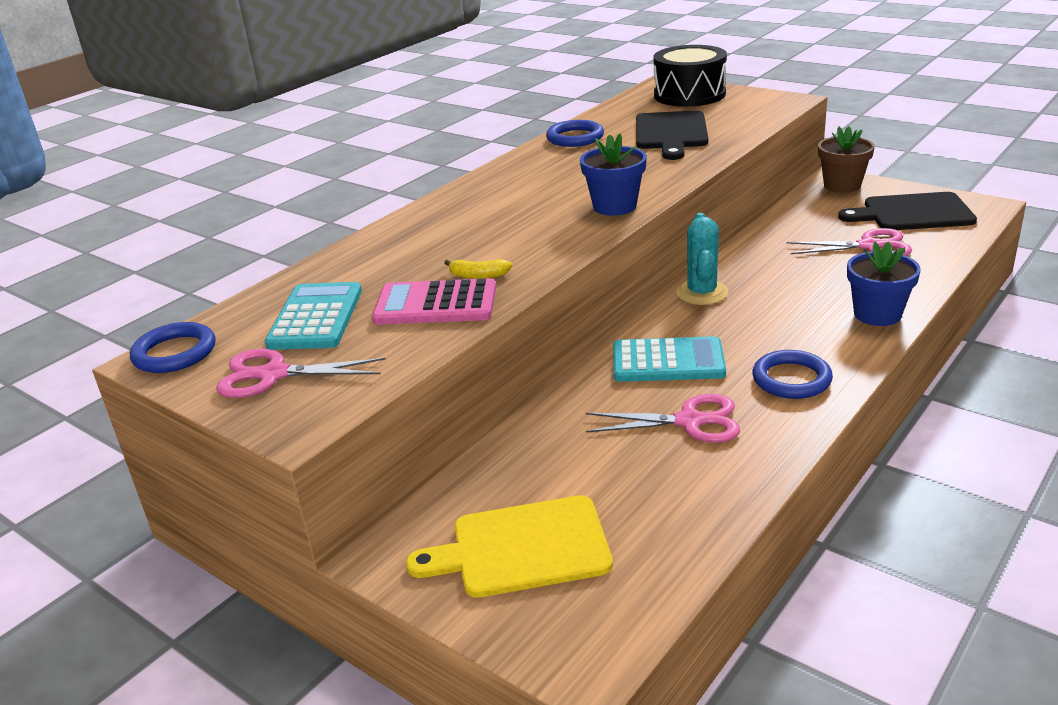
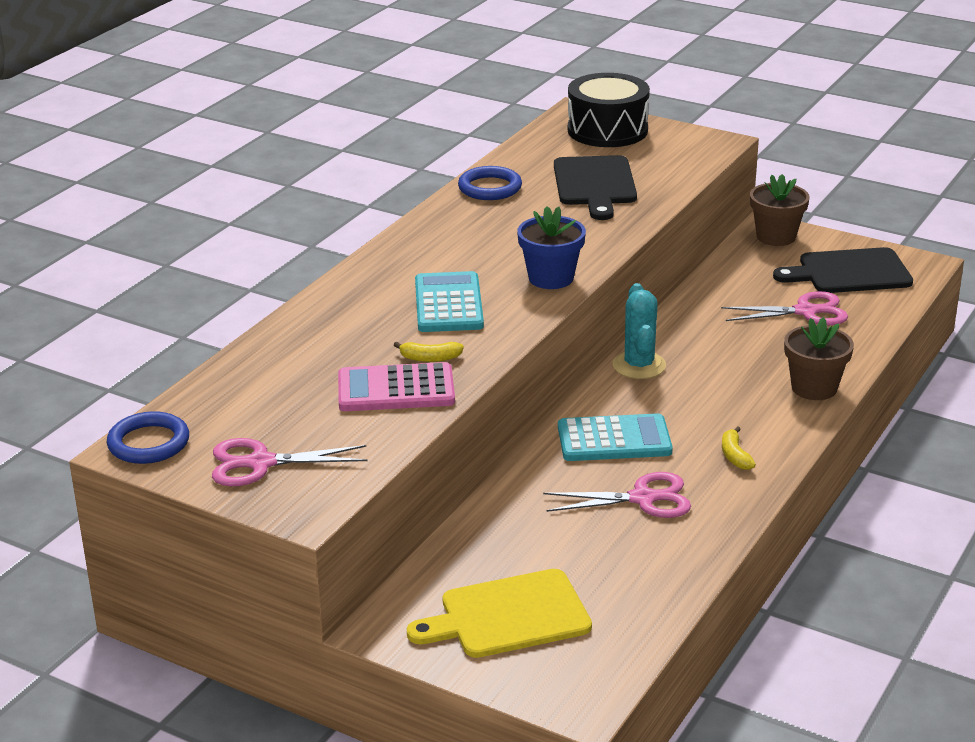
camera: 10 degrees left, 0 degrees up
(316, 318) = (278, 404): turquoise calculator -> turquoise calculator (448, 304)
(791, 379) = (735, 456): blue ring -> yellow banana
(877, 314) = (814, 388): blue flower pot -> brown flower pot

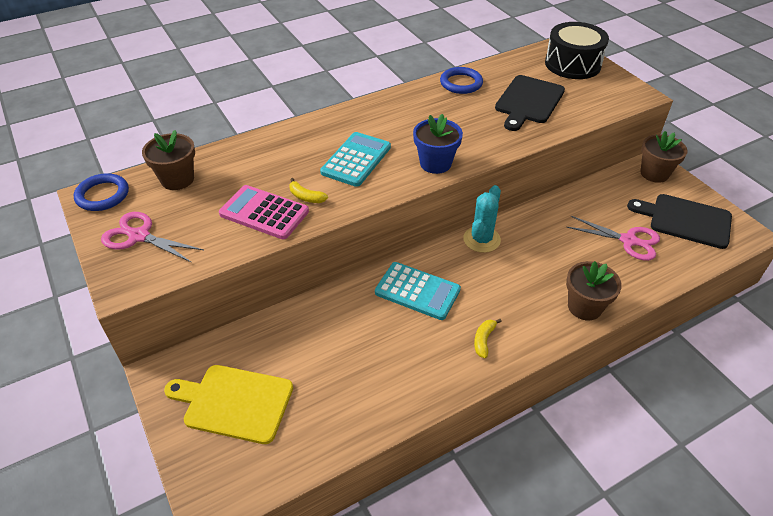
camera: 30 degrees right, 15 degrees up
(233, 395) = (177, 179): none -> brown flower pot
(642, 498) = (395, 347): pink scissors -> none

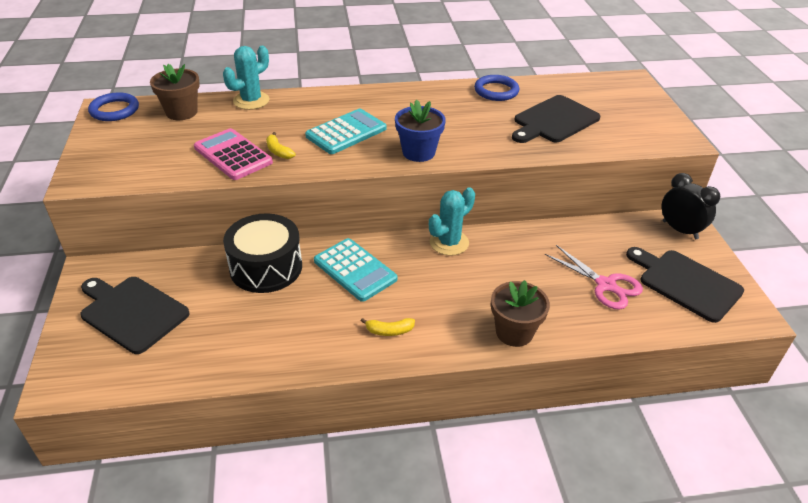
camera: 20 degrees right, 5 degrees down
(139, 236) = (119, 147): pink scissors -> none
(234, 403) = (132, 312): yellow cutting board -> black cutting board
(240, 149) = (251, 101): none -> turquoise cactus
(483, 340) = (389, 331): yellow banana -> yellow banana turned 135 degrees counterclockwise
(572, 64) = (628, 98): black drum -> black drum (266, 267)
(654, 173) = (680, 230): brown flower pot -> black clock

